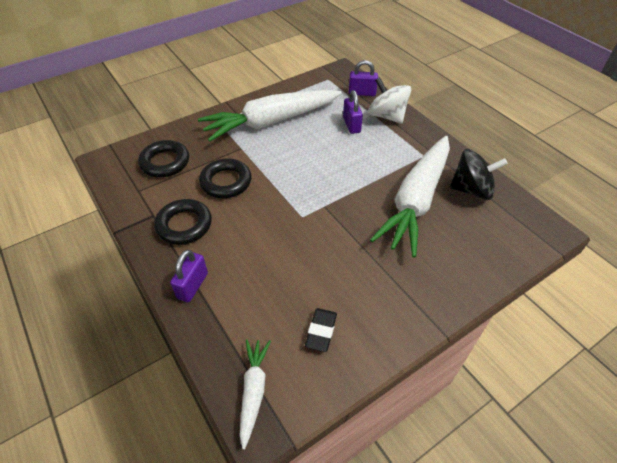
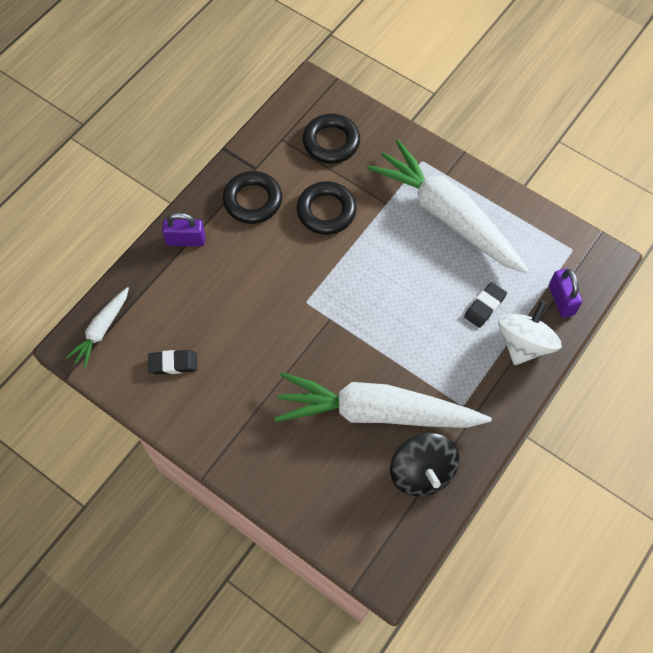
camera: 70 degrees right, 15 degrees up
(253, 391) = (101, 330): white carrot -> white carrot turned 135 degrees clockwise
(351, 125) = (484, 306): purple padlock -> black eraser

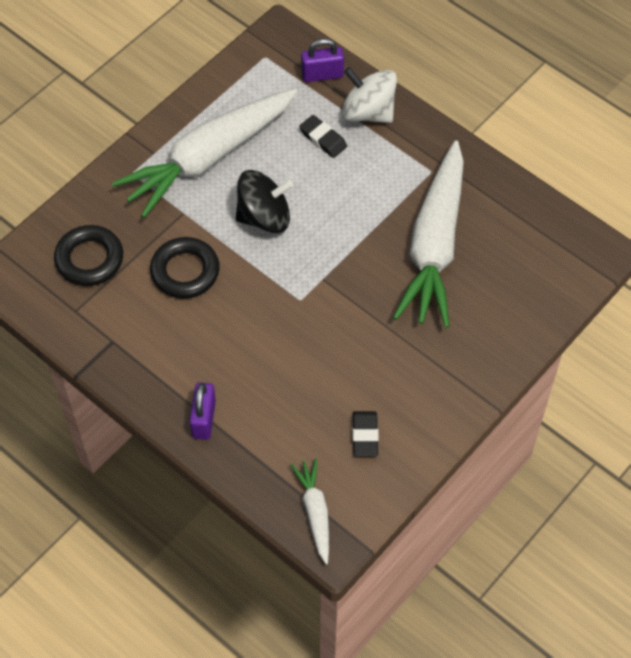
camera: 85 degrees left, 5 degrees down
(101, 330) = (315, 512): white carrot -> white carrot turned 135 degrees counterclockwise
(252, 200) = (158, 345): black ring -> none
(422, 472) = (500, 213): black spinning top -> black spinning top (264, 217)

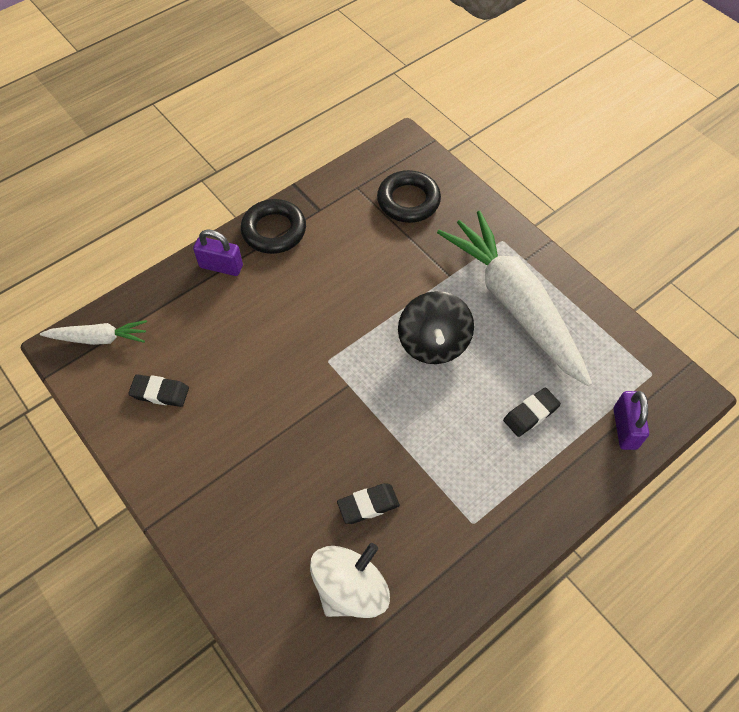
camera: 100 degrees right, 0 degrees up
(185, 271) = (381, 269): black ring -> black ring (274, 230)
(368, 112) = (567, 468): white spinning top -> white spinning top (350, 588)
(434, 245) = (368, 505): white carrot -> black eraser

